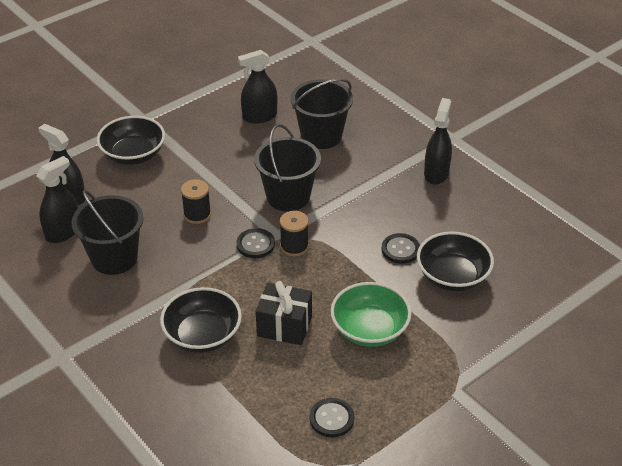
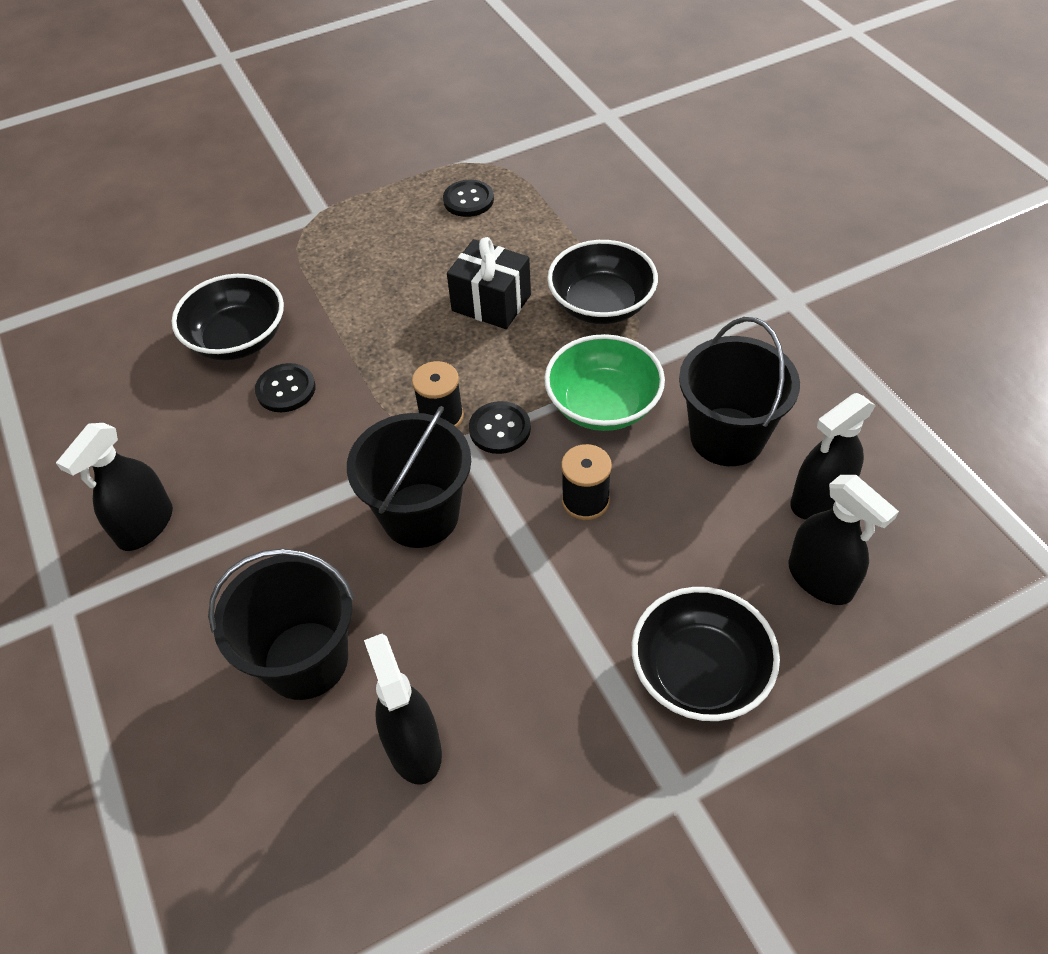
camera: 165 degrees left, 10 degrees up
(259, 116) = (414, 747): black spray bottle -> black spray bottle turned 105 degrees counterclockwise
(369, 329) = (384, 285): green bowl -> green bowl (603, 405)

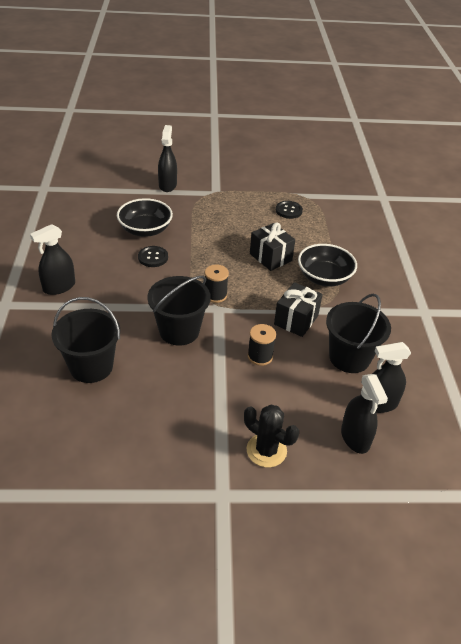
camera: 20 degrees right, 10 degrees down
(414, 747) = (114, 421): black spray bottle -> black spray bottle (167, 185)
(500, 429) = (239, 311): black button -> none
(603, 405) = (296, 320): green bowl -> black gift
(699, 672) = (266, 450): black bowl -> black cactus

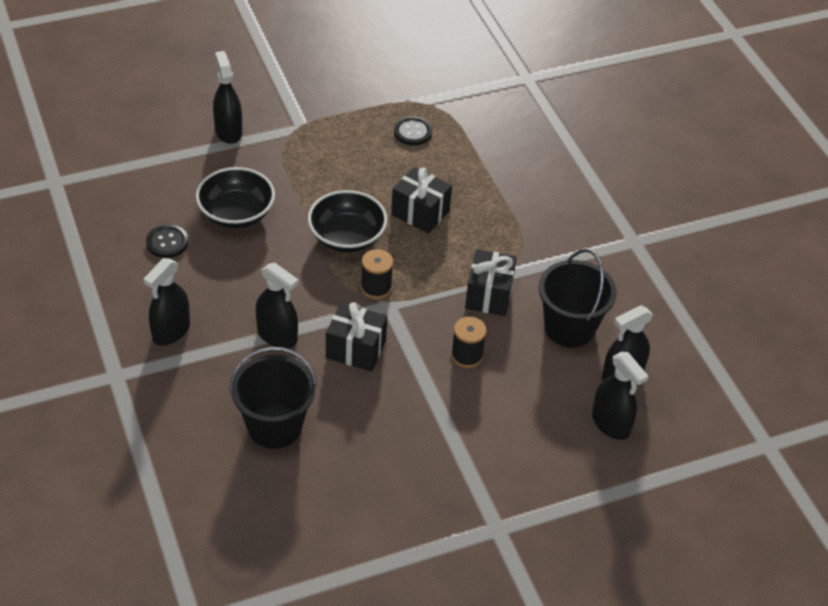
camera: 20 degrees left, 5 degrees up
(129, 308) = (277, 335): none -> black spray bottle
(153, 257) = (269, 254): black button -> black button (167, 242)
(179, 331) = (355, 349): black bucket -> black gift
(266, 450) = (522, 466): black cactus -> none
(324, 277) = (499, 225): black bowl -> black bowl (347, 237)

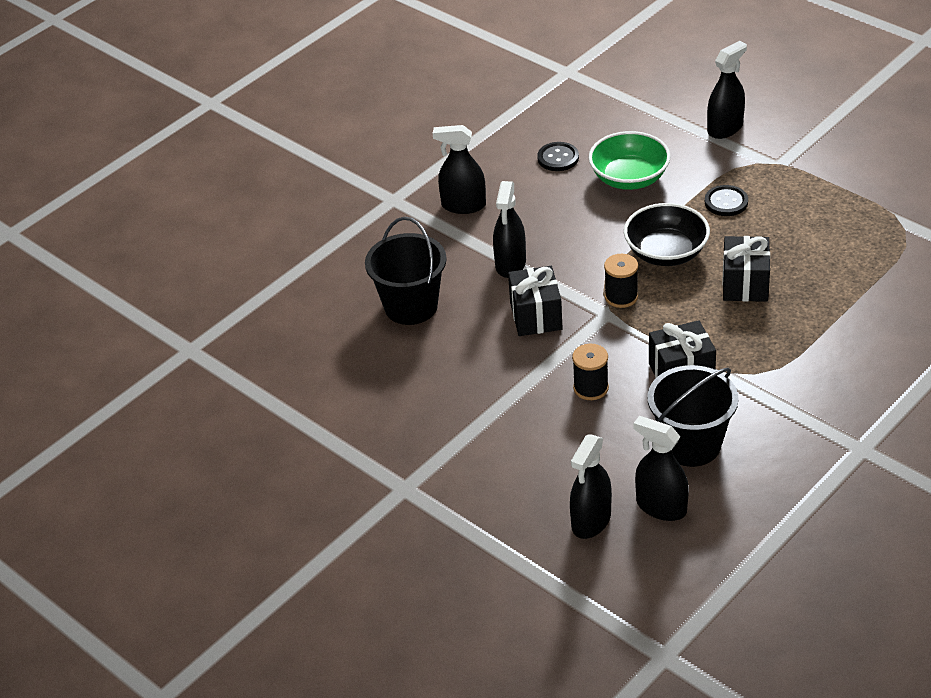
camera: 70 degrees right, 5 degrees down
(236, 213) = (629, 178): black bowl -> green bowl
(412, 132) = (850, 234): black button -> black button (726, 202)

